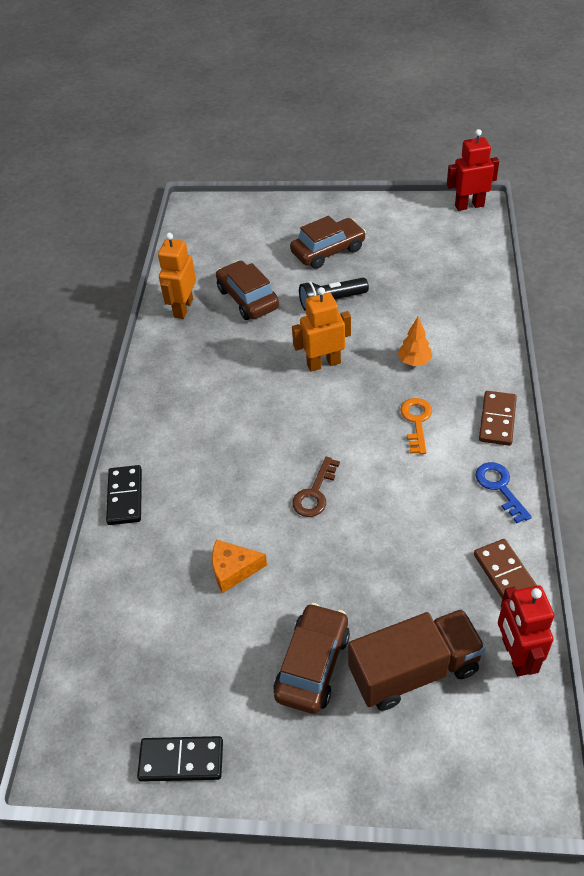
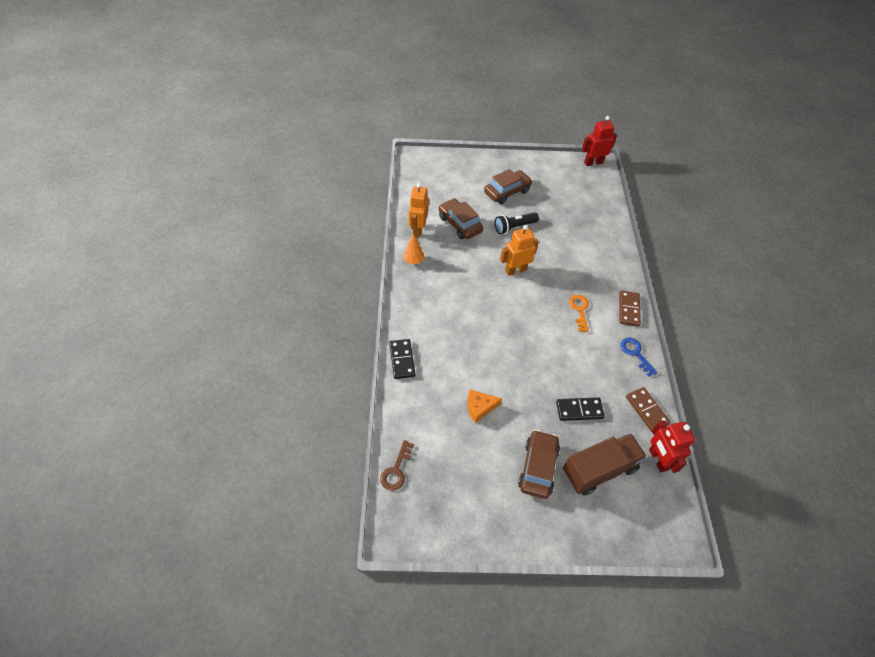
camera: 10 degrees left, 5 degrees up
(181, 760) = (467, 529): black domino -> black domino (579, 410)
(315, 493) = (523, 357): brown key -> brown key (396, 470)
(414, 361) = (572, 269): orange tree -> orange tree (413, 260)

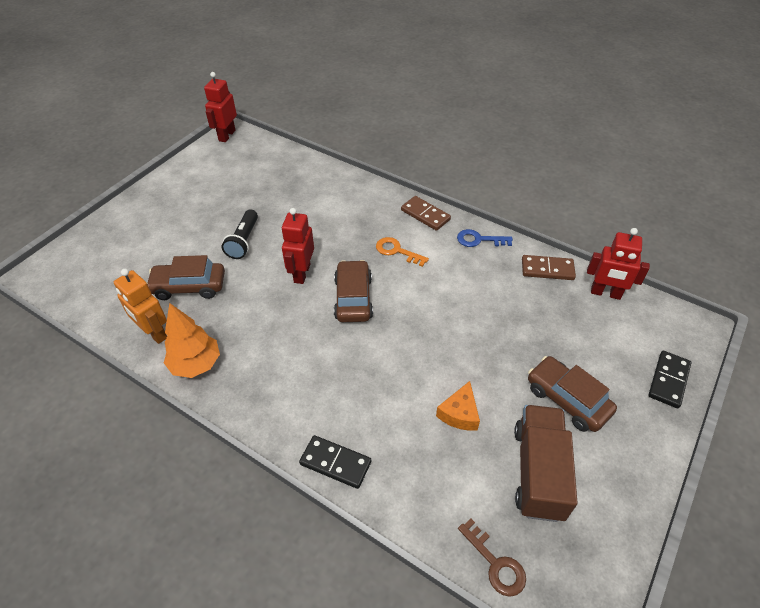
camera: 55 degrees left, 5 degrees down
(413, 260) = (196, 364): orange tree -> orange tree, size x1.63
(507, 192) = (189, 219): brown car -> brown car (353, 298)
(515, 270) = (301, 273): orange robot -> red robot
(579, 410) = (517, 322): black domino -> black domino (668, 380)
(599, 470) = (595, 346): brown truck -> brown truck (538, 472)

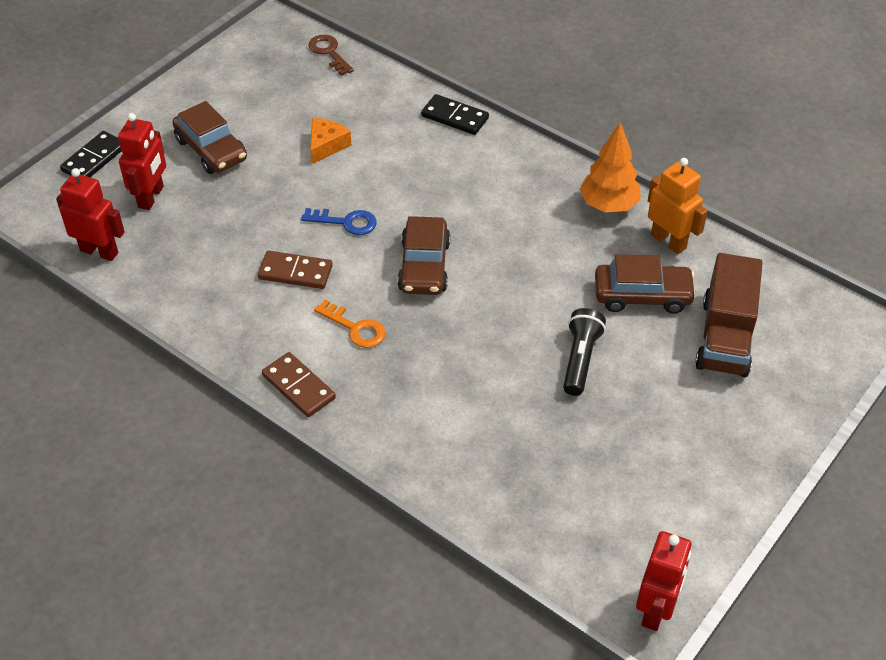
camera: 175 degrees left, 0 degrees up
(301, 273) = (492, 304): red robot -> red robot (151, 197)
(479, 240) = (231, 338): blue key -> blue key (346, 222)
(538, 472) = (268, 100): brown truck -> brown truck (725, 337)
(547, 269) = (156, 287): brown domino -> brown domino (295, 272)

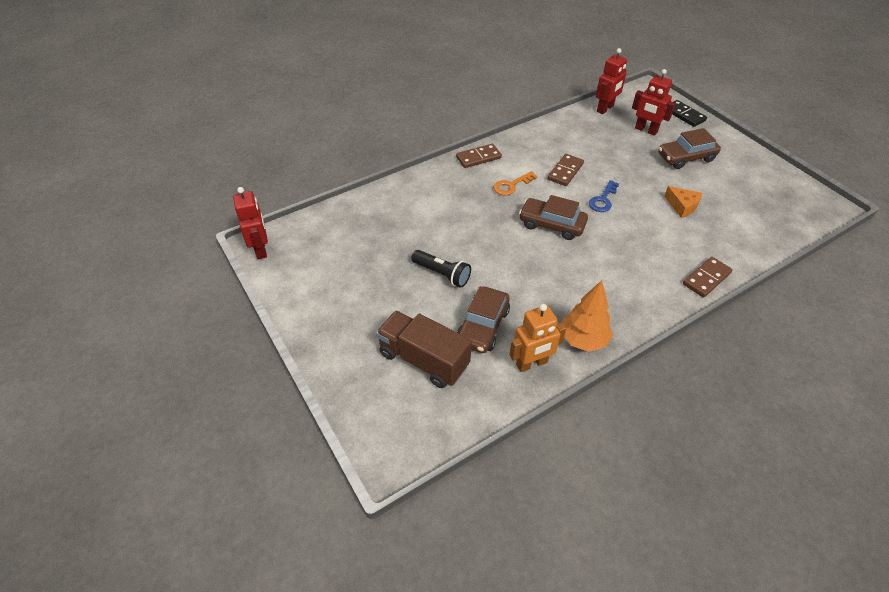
camera: 110 degrees right, 0 degrees up
(329, 52) = (793, 228): brown key -> none
(454, 117) = (706, 278): black domino -> brown domino
(656, 609) = (261, 249): red robot -> red robot turned 150 degrees counterclockwise

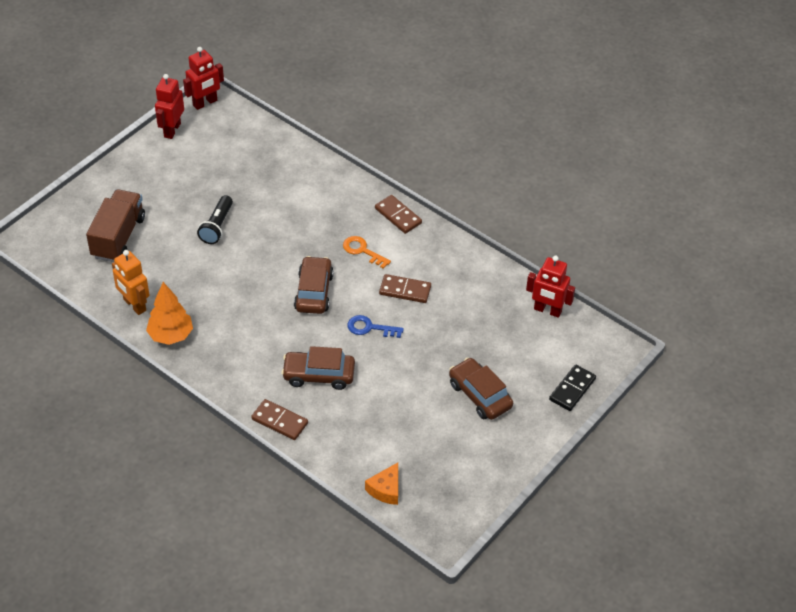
camera: 70 degrees right, 0 degrees up
(482, 326) = (165, 266): brown car -> brown car (318, 375)
(646, 130) = (519, 353): red robot -> red robot (172, 130)
(682, 206) = (387, 396): orange cheese -> orange cheese (386, 489)

